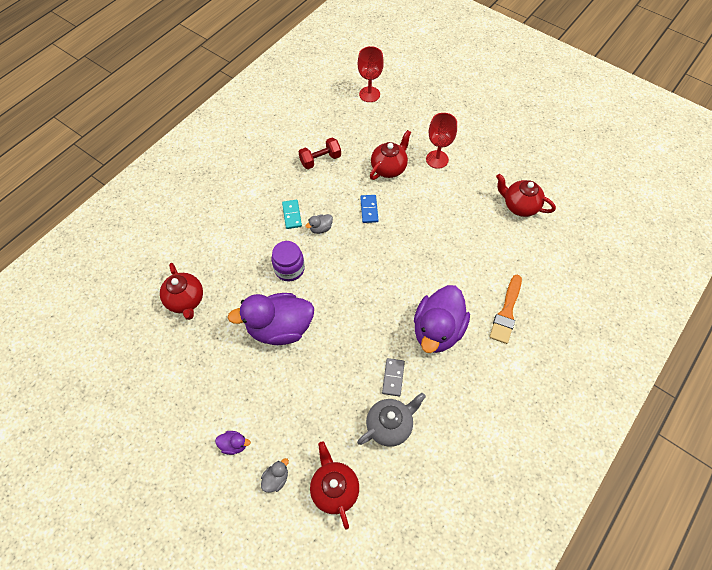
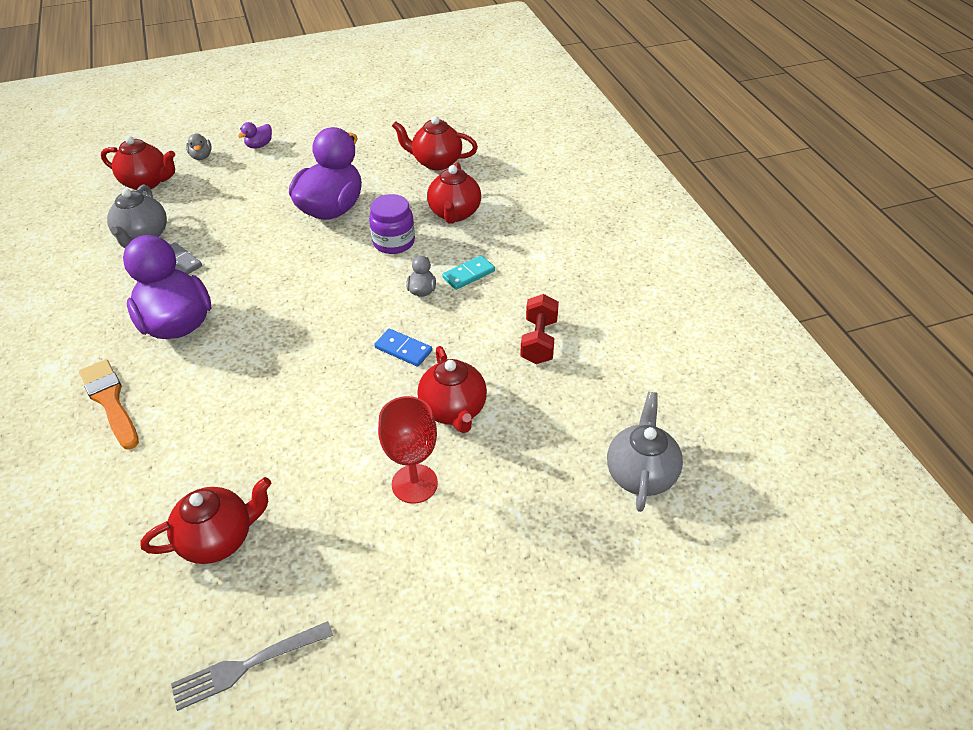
camera: 125 degrees right, 15 degrees down
(239, 254) = (454, 214): none -> red teapot
(292, 215) = (468, 274): turquoise domino -> turquoise domino turned 60 degrees counterclockwise
(369, 94) = (641, 474): red goblet -> grey teapot
(547, 161) = (247, 665): none -> grey fork

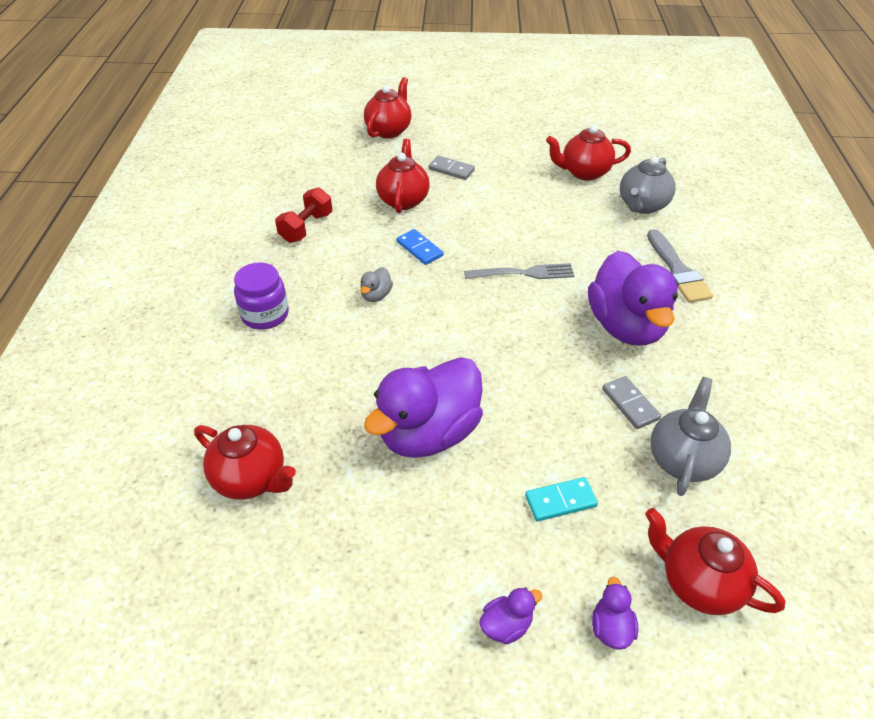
camera: 160 degrees left, 0 degrees up
(110, 401) = (677, 270): orange brush -> grey brush
(201, 156) = (611, 628): grey duck -> purple duck
(247, 665) = (569, 125): grey fork -> grey fork (523, 273)
(394, 242) = (376, 359): purple jar -> purple jar (265, 315)
(414, 484) = (451, 170): red goblet -> grey domino
(454, 214) = (286, 378): red teapot -> red teapot (389, 130)
(468, 274) = (322, 299): turquoise domino -> turquoise domino (560, 501)
(641, 474) = (309, 144): grey teapot -> grey teapot (642, 206)

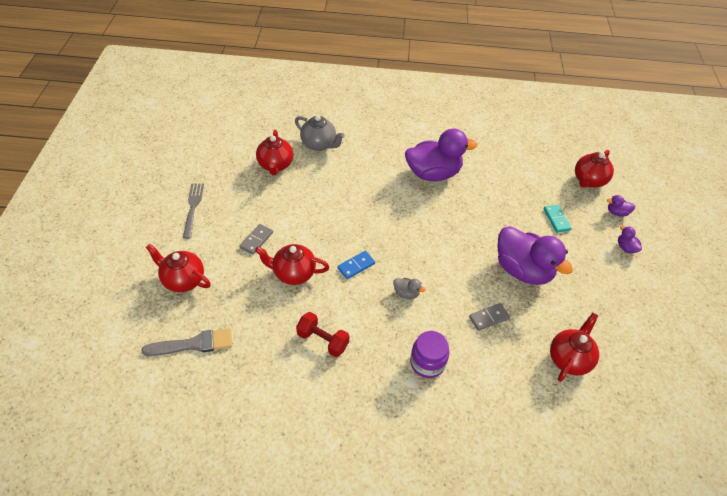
camera: 90 degrees left, 5 degrees up
(523, 273) = (385, 212): grey fork -> grey fork (193, 207)
(630, 404) = (491, 183): grey domino -> grey domino (488, 318)
(677, 270) = (385, 142): grey brush -> grey brush (193, 344)
(683, 459) = (524, 171): grey teapot -> none

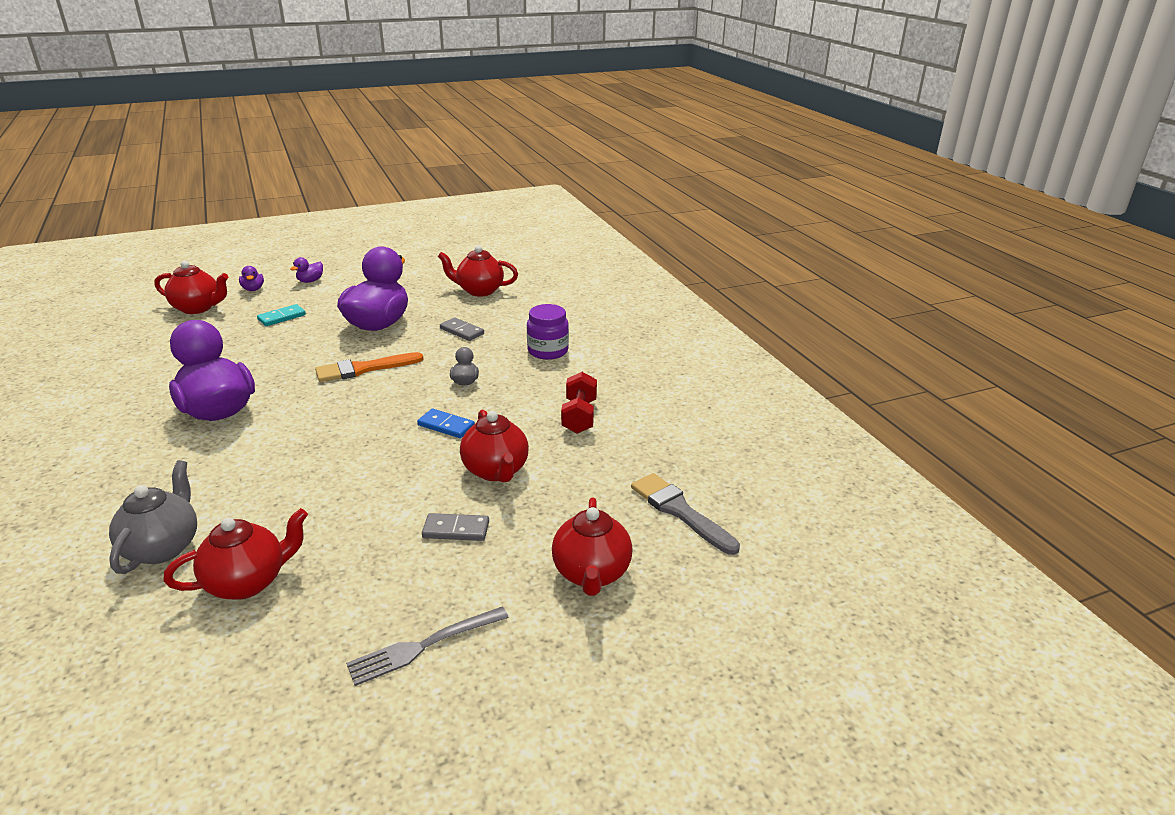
camera: 115 degrees left, 20 degrees down
(453, 245) = (364, 369): none -> orange brush

